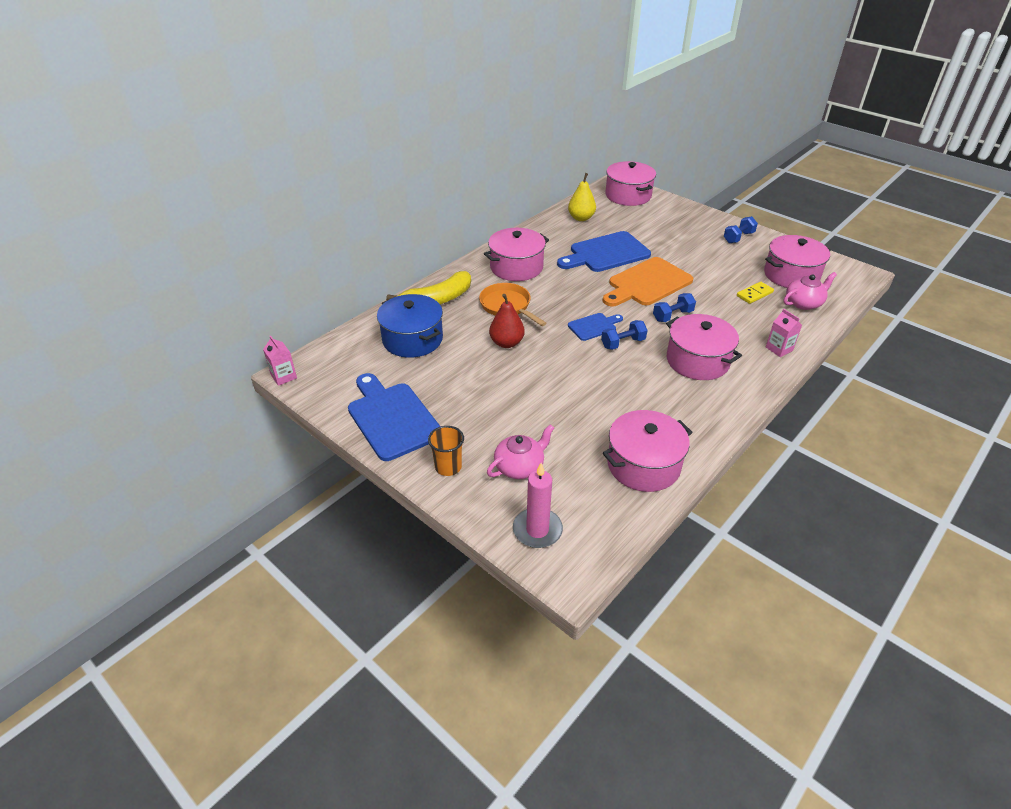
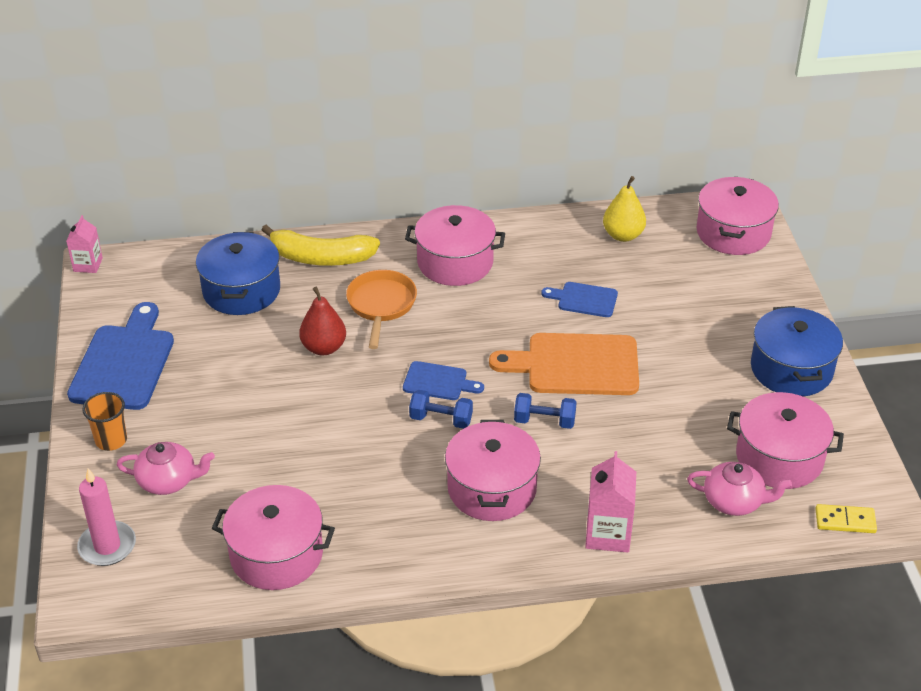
camera: 40 degrees right, 0 degrees up
(606, 253) = (584, 299): blue cutting board -> blue cutting board, size x0.53
(738, 237) = (791, 369): blue dumbbell -> blue pot
(754, 294) = (688, 453): yellow domino -> yellow domino (845, 521)
(779, 349) = (608, 534): pink carton -> pink carton, size x1.52

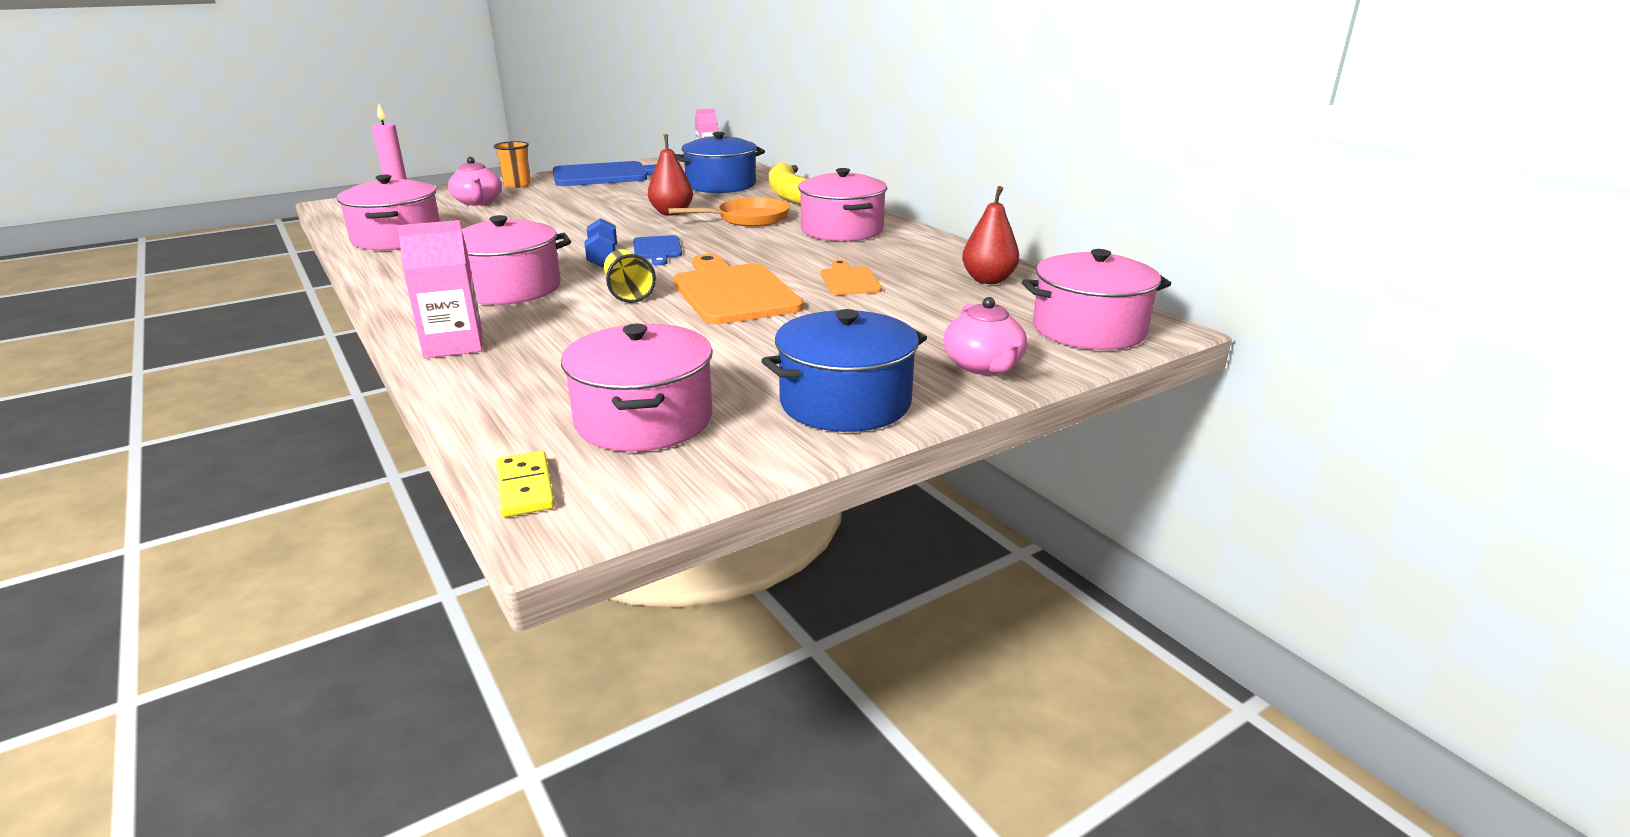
camera: 65 degrees right, 15 degrees down
(544, 421) = (628, 293): blue dumbbell -> yellow cup
(584, 299) = (849, 280): blue cutting board -> orange cutting board
(623, 235) = (988, 280): yellow pear -> red pear
(734, 501) = (537, 403): pink teapot -> pink teapot (983, 366)

